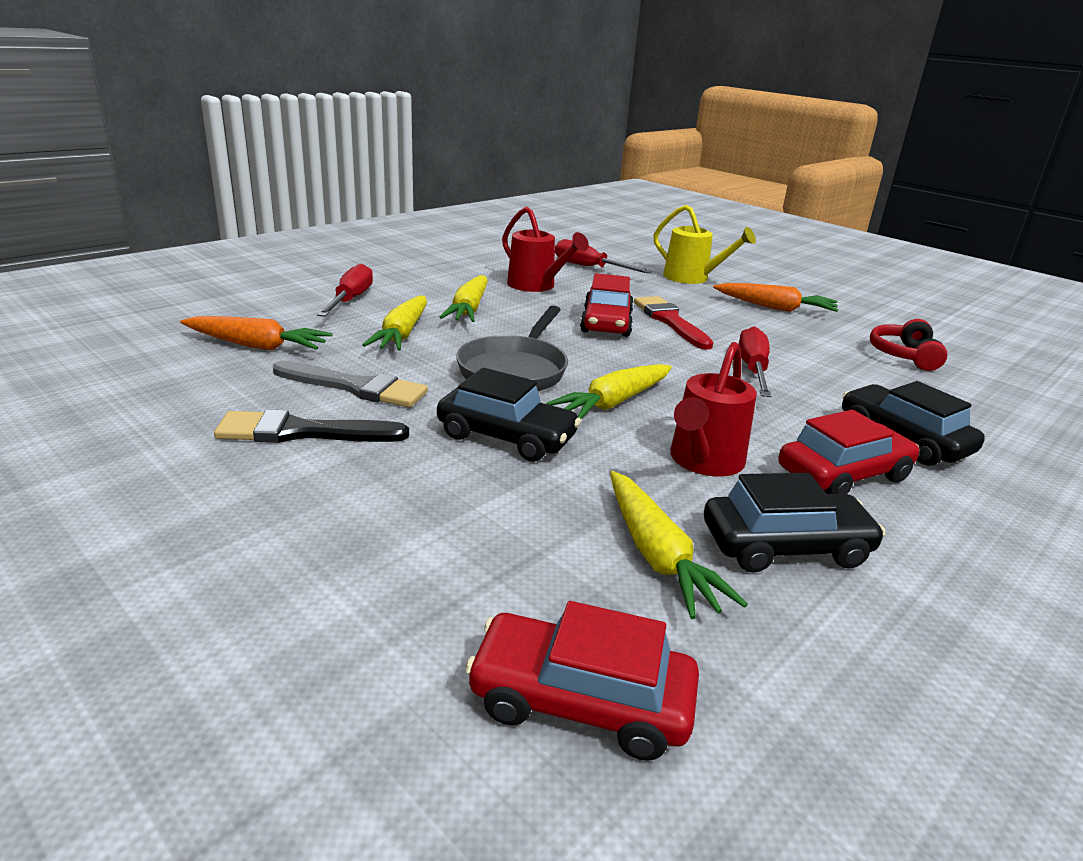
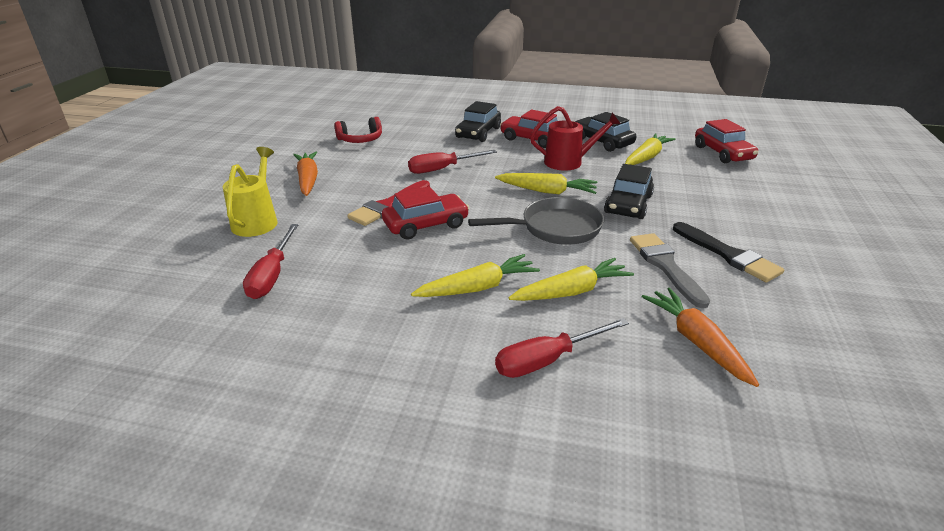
camera: 120 degrees left, 5 degrees up
(506, 436) = (628, 204): black car -> black car turned 150 degrees counterclockwise
(536, 286) = (371, 281): red watering can -> none

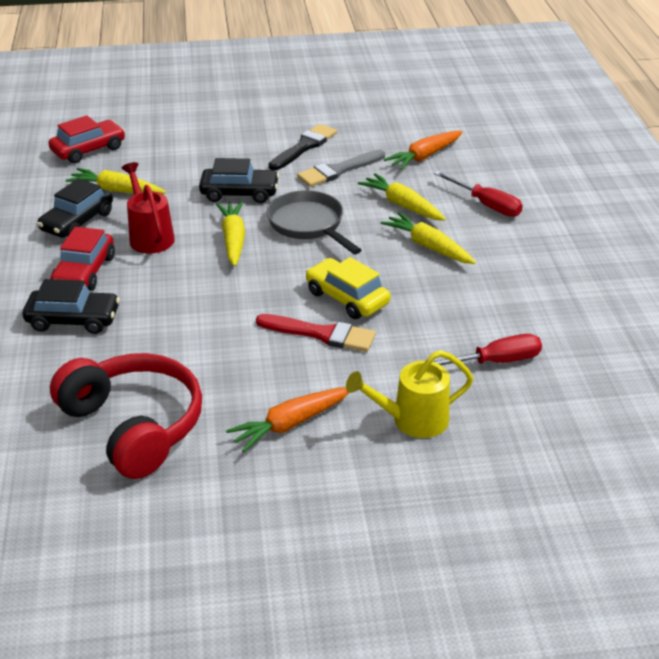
camera: 110 degrees left, 5 degrees up
(360, 139) = (134, 425): red headphones -> red headphones, size x1.92
(426, 225) = (347, 298): red car -> yellow car
(442, 169) = (207, 321): red screwdriver -> none

